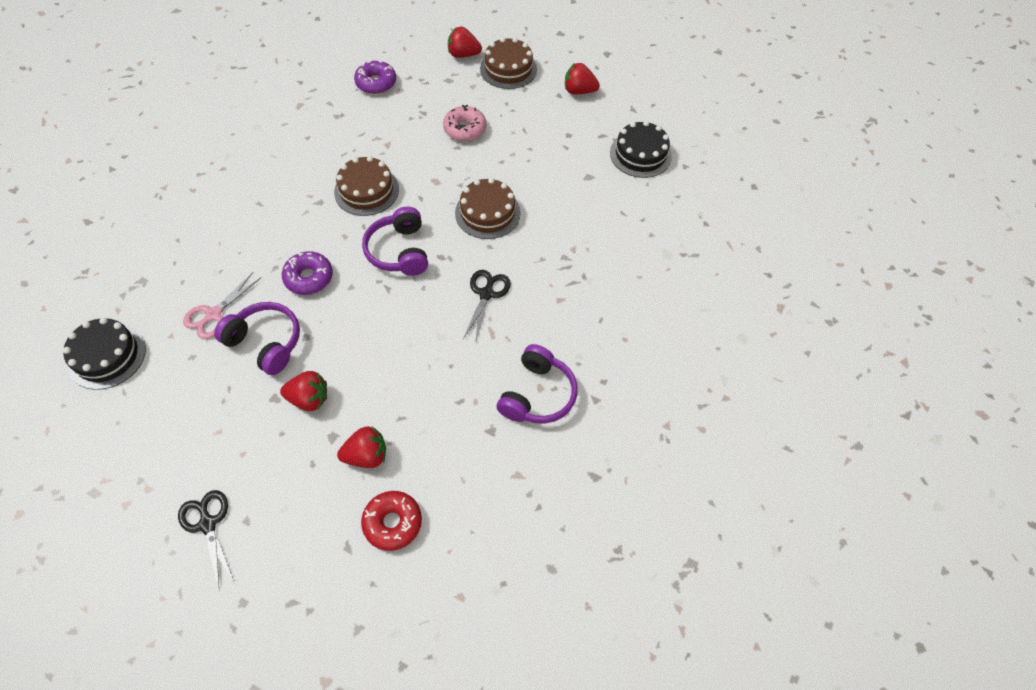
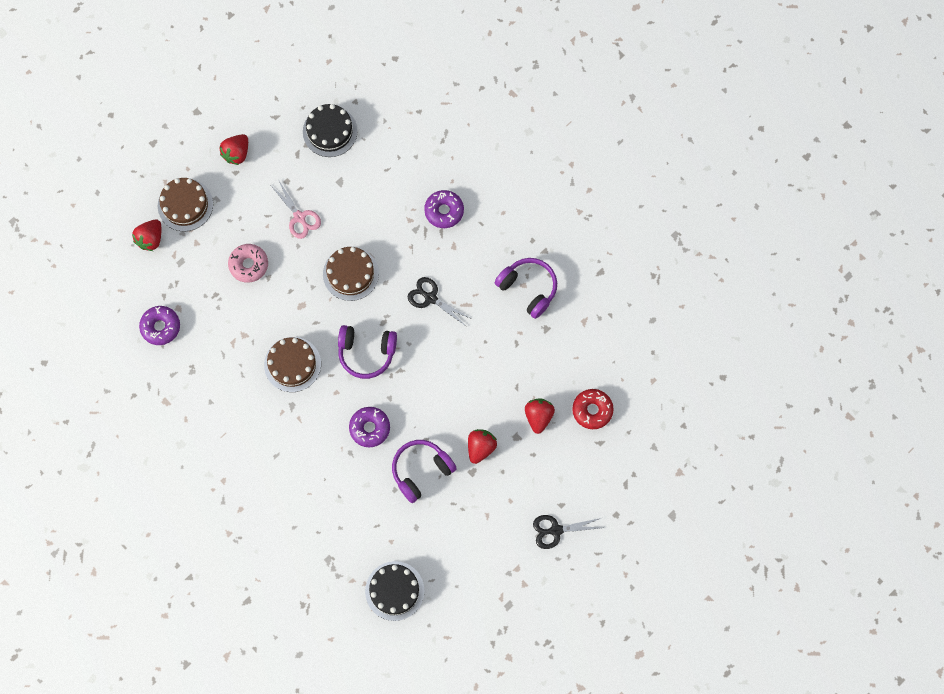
camera: 70 degrees left, 15 degrees up
(213, 315) = (382, 506): pink scissors -> pink scissors (299, 217)
(599, 278) = (444, 211): none -> purple donut

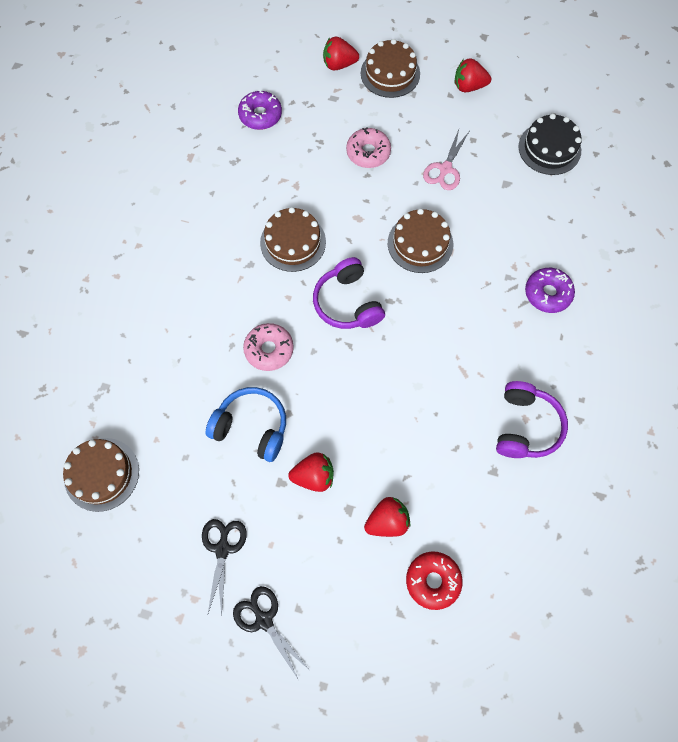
camera: 60 degrees right, 5 degrees down
(370, 428) = (269, 350): purple donut -> pink donut
(394, 591) = (101, 474): black cake -> brown cake
(421, 471) = (251, 427): purple headphones -> blue headphones
(430, 298) = (446, 331): black scissors -> black scissors (222, 548)

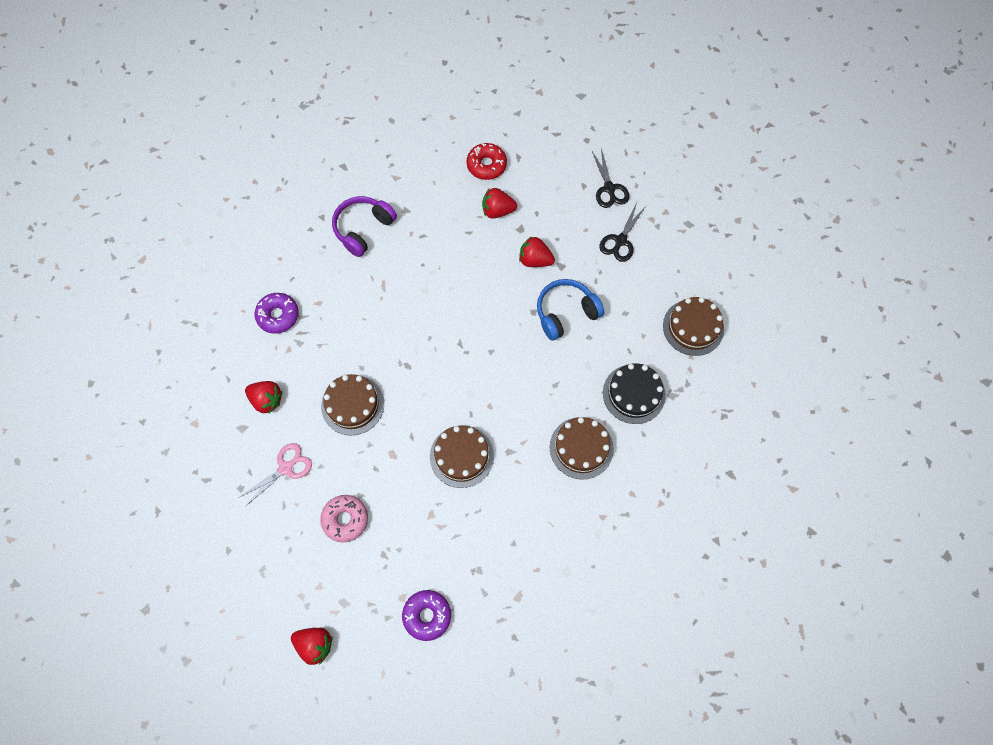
camera: 155 degrees left, 0 degrees up
(251, 427) = (566, 313): blue headphones -> blue headphones turned 105 degrees clockwise
(269, 350) = (526, 368): pink donut -> none
(348, 303) = (442, 379): purple headphones -> none
(390, 73) = (270, 607): brown cake -> brown cake (581, 448)
(469, 86) = (203, 551): red strawberry -> red strawberry (267, 400)
(549, 148) = (179, 445): black cake -> black cake (634, 394)

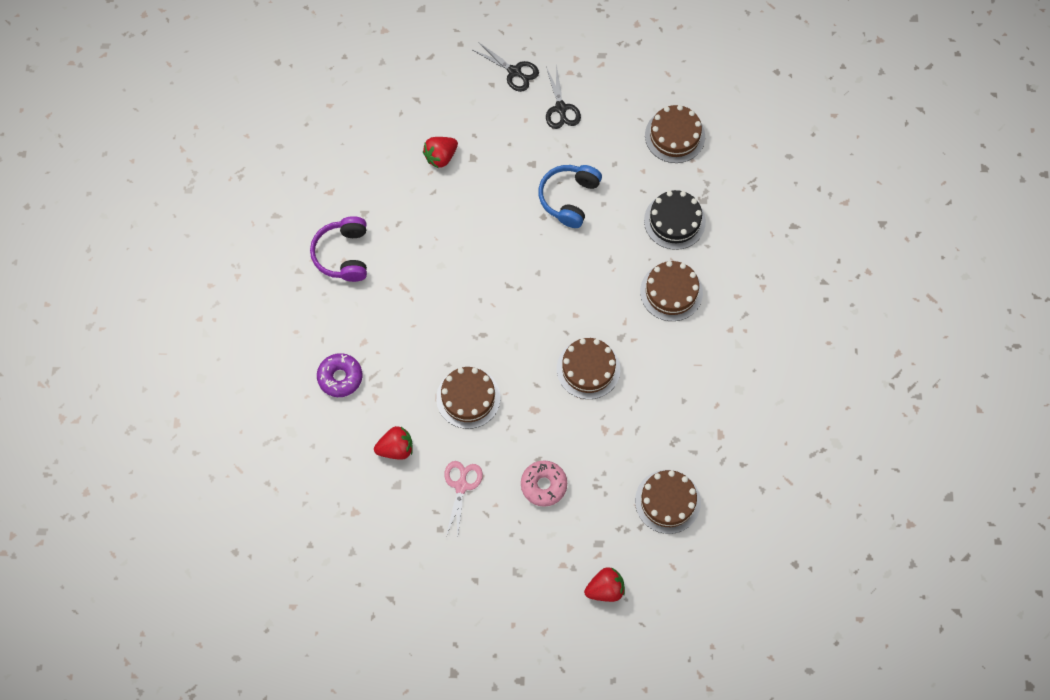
camera: 40 degrees left, 0 degrees up
(427, 615) = (667, 501): purple donut -> brown cake
(486, 165) = (397, 125): red donut -> none
(535, 260) = (507, 174): red strawberry -> none

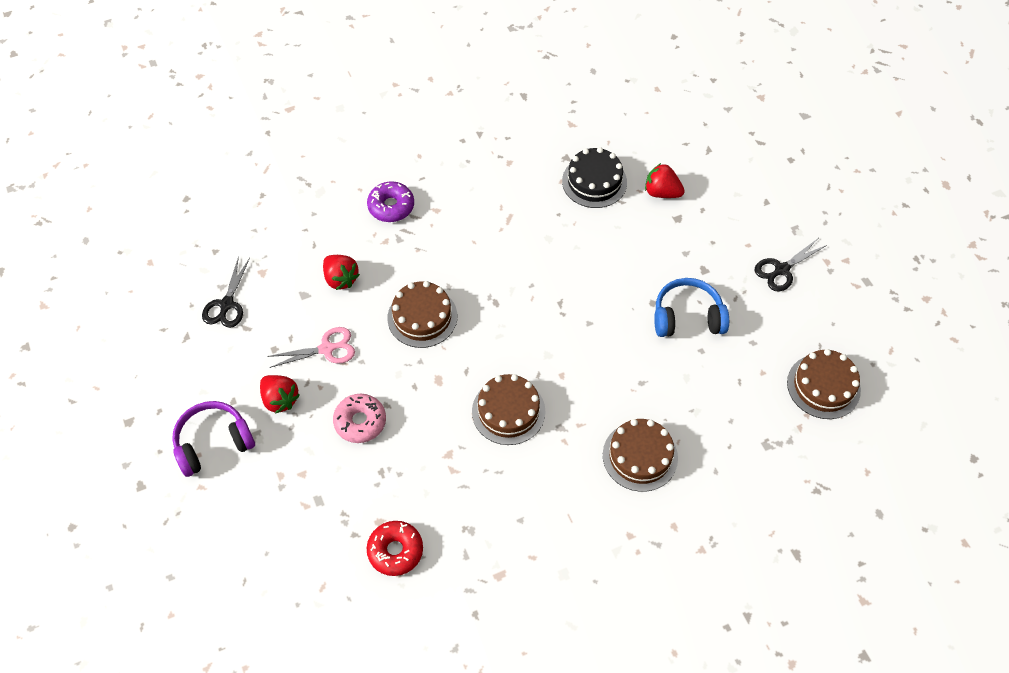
camera: 65 degrees right, 10 degrees down
(343, 254) = (515, 159): purple headphones -> purple headphones (213, 443)
(514, 72) = (793, 215): black scissors -> black scissors (226, 305)
(605, 589) = (270, 527): red strawberry -> red strawberry (280, 399)
(667, 501) = (395, 551): brown cake -> red donut
(674, 221) = (724, 426): black cake -> black cake (594, 181)

